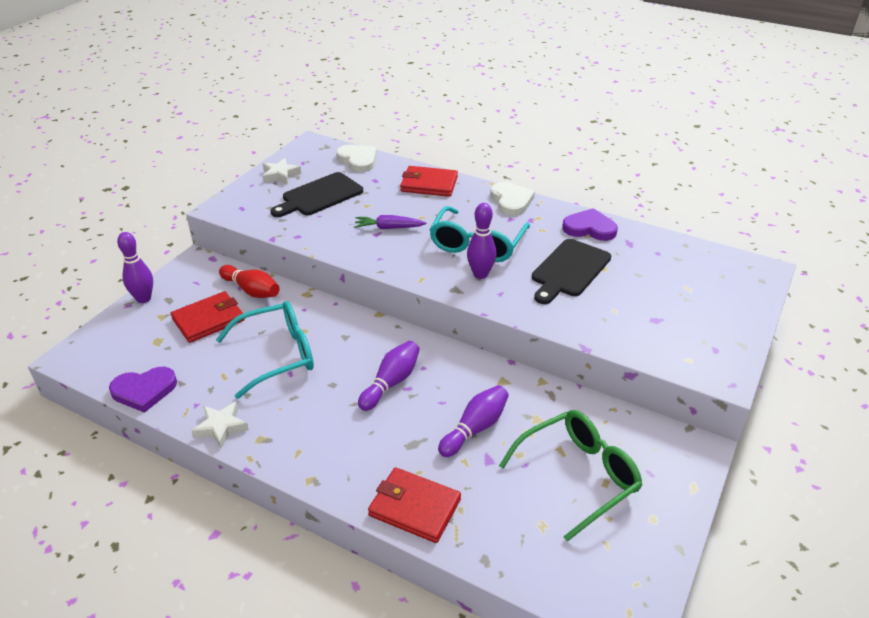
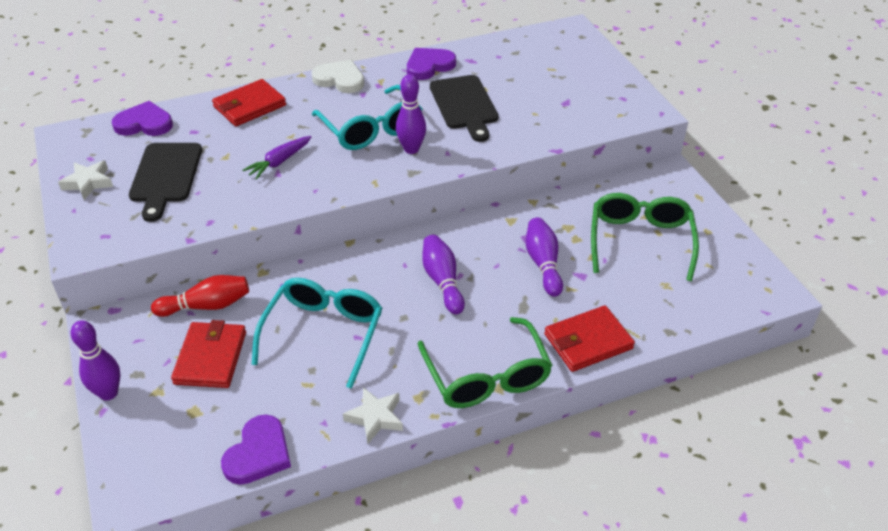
camera: 50 degrees left, 5 degrees up
(315, 465) = (487, 377): none -> green glasses
(358, 160) = (144, 123): white heart -> purple heart

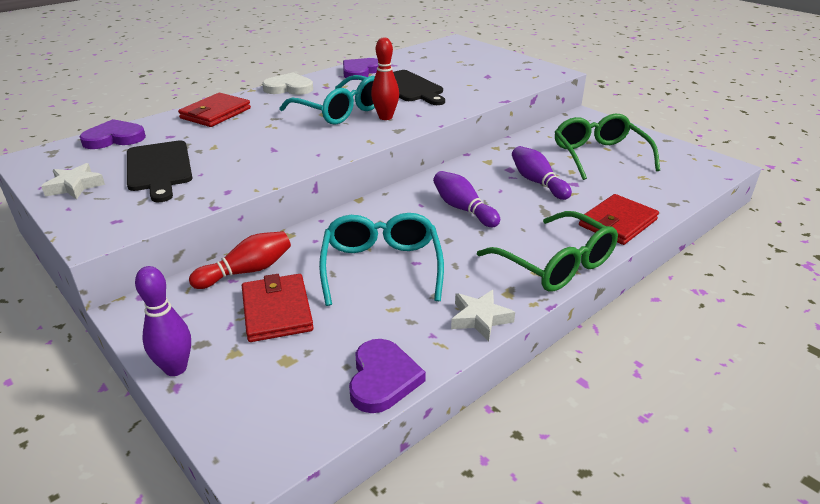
camera: 20 degrees left, 10 degrees down
(279, 162) = (270, 142): purple carrot -> none
(411, 149) = (385, 117): purple bowling pin -> red bowling pin

